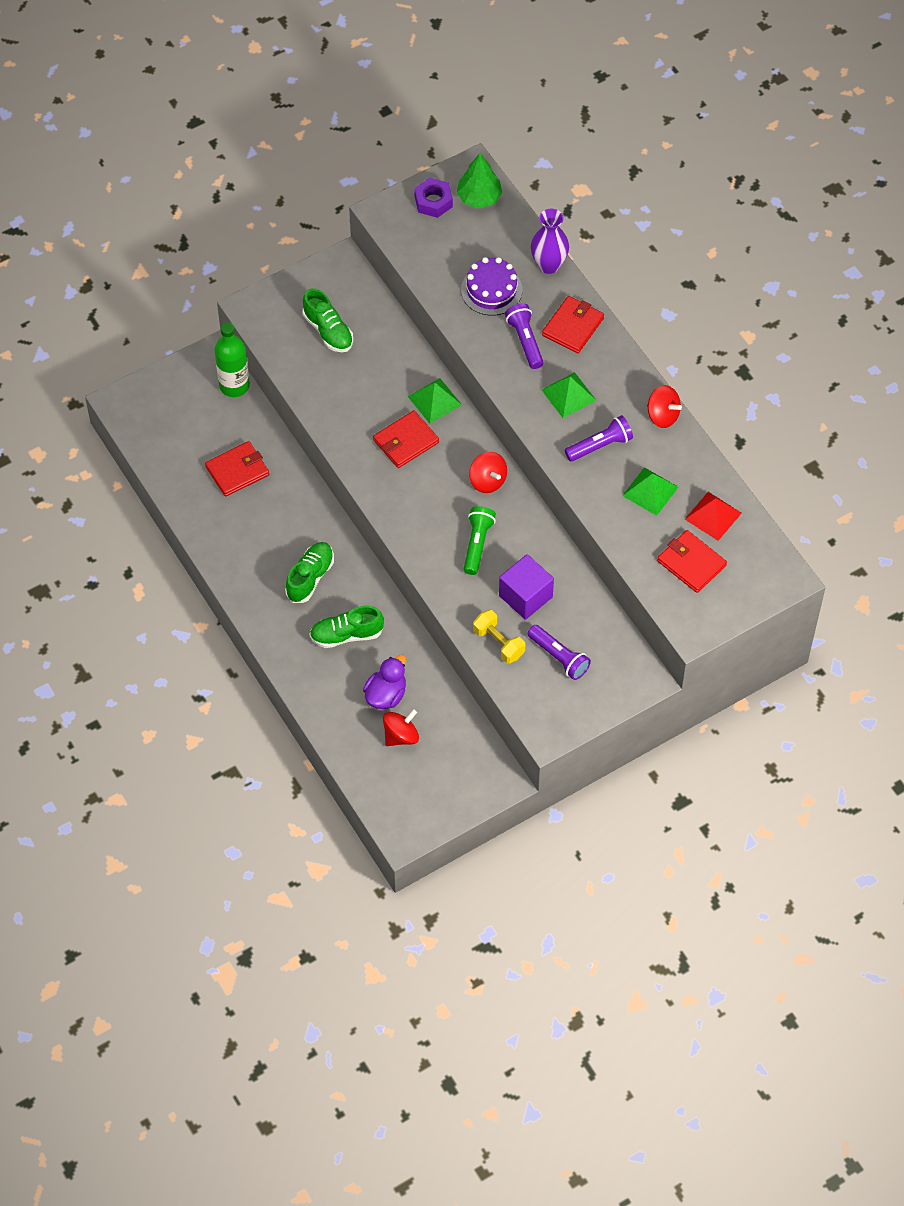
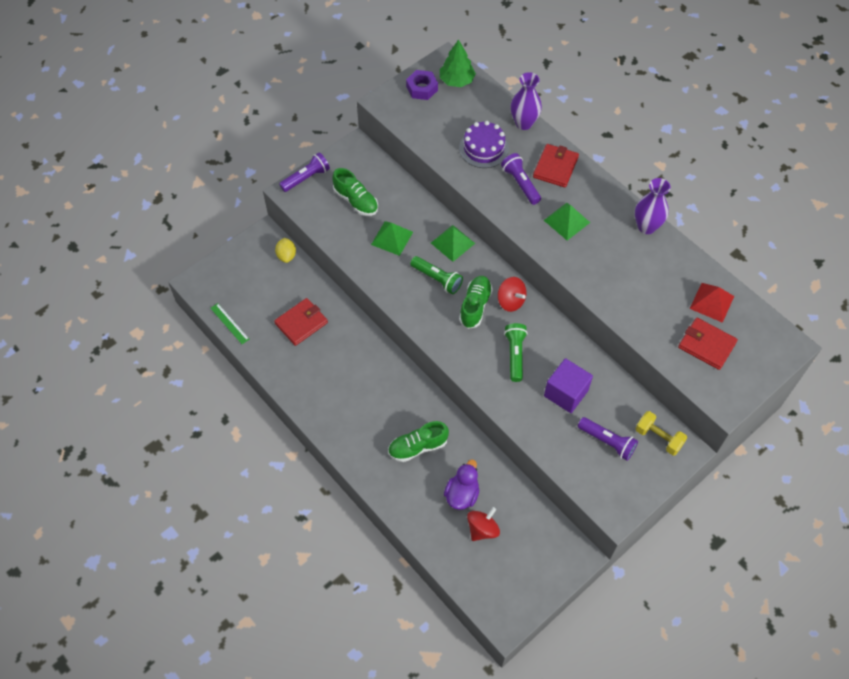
camera: 10 degrees left, 0 degrees up
(151, 458) = (229, 323): none -> green ruler
(234, 385) = (286, 256): green bottle -> yellow lemon
(310, 577) = (378, 402): green shoe -> green shoe (475, 306)
(406, 441) = (437, 279): red wallet -> green flashlight
(498, 643) = (554, 437): yellow dumbbell -> yellow dumbbell (658, 438)
(600, 446) = (603, 258): purple flashlight -> purple flashlight (306, 178)
(650, 491) = (654, 289): green pyramid -> green pyramid (392, 238)
(662, 415) = (646, 227): red spinning top -> purple vase

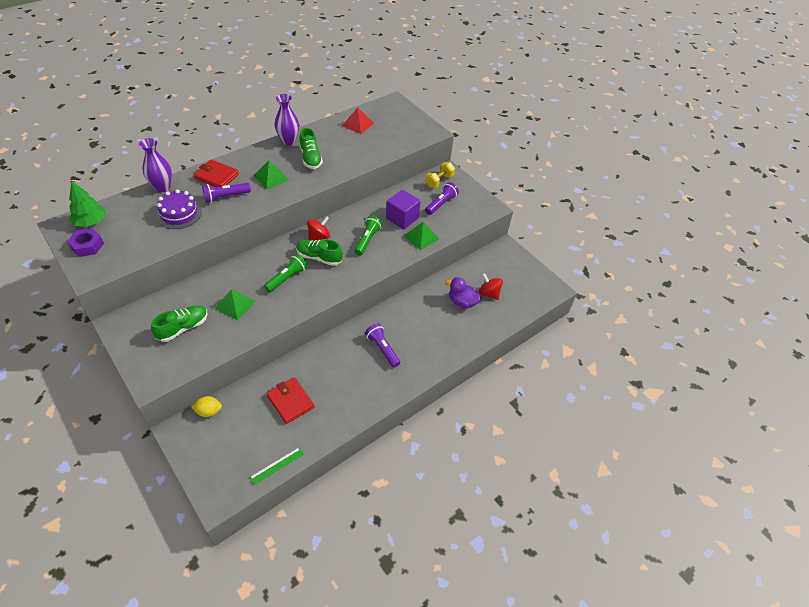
camera: 90 degrees left, 10 degrees down
(306, 178) = (138, 367): purple flashlight -> purple flashlight (382, 349)
(417, 447) = (422, 325): green shoe -> green shoe (310, 158)
(452, 243) = (253, 265): green pyramid -> green pyramid (421, 237)
(515, 355) = (367, 240): green flashlight -> green flashlight turned 105 degrees clockwise
(706, 345) = (390, 132): red wallet -> none

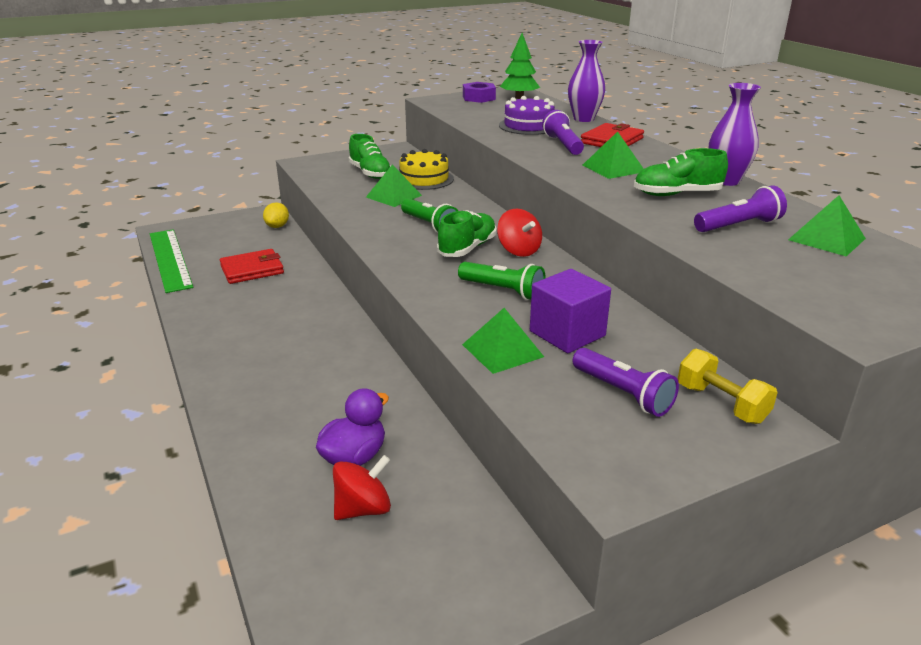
camera: 105 degrees right, 20 degrees down
(198, 293) = (424, 179): none -> yellow cake
(277, 465) = (170, 259): green ruler -> green ruler, size x2.09
(357, 124) = (826, 239): red pyramid -> green pyramid
(382, 349) = (291, 345): purple flashlight -> purple flashlight (738, 226)

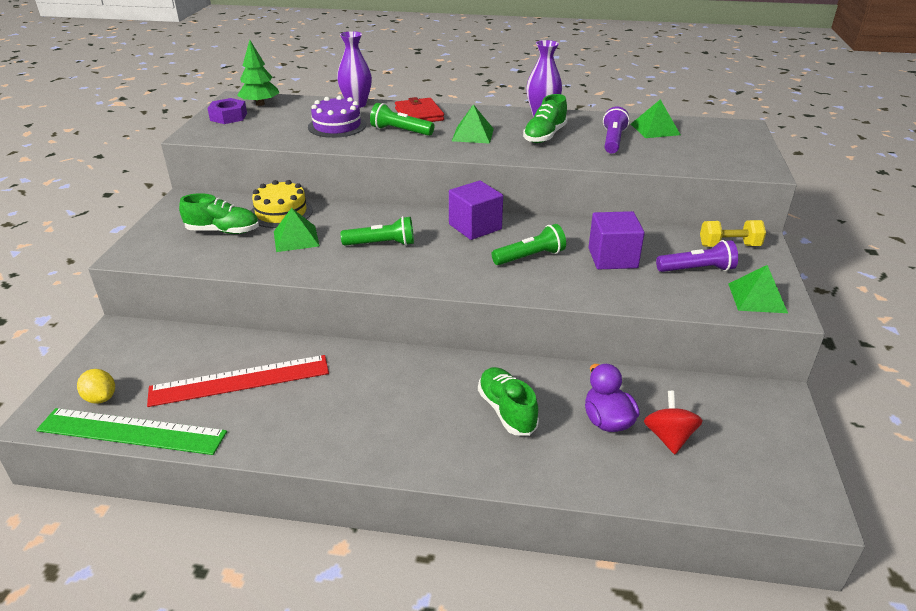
camera: 55 degrees left, 5 degrees up
(252, 270) = (240, 380): red wallet -> red ruler
(277, 226) = (163, 335): yellow lemon -> yellow lemon (101, 398)
(467, 248) = (445, 244): green shoe -> green shoe (506, 411)
(502, 350) = (612, 289): green pyramid -> green pyramid (757, 298)
(518, 250) = (475, 227): red spinning top -> purple cube
(563, 145) = (400, 131): purple flashlight -> green flashlight

